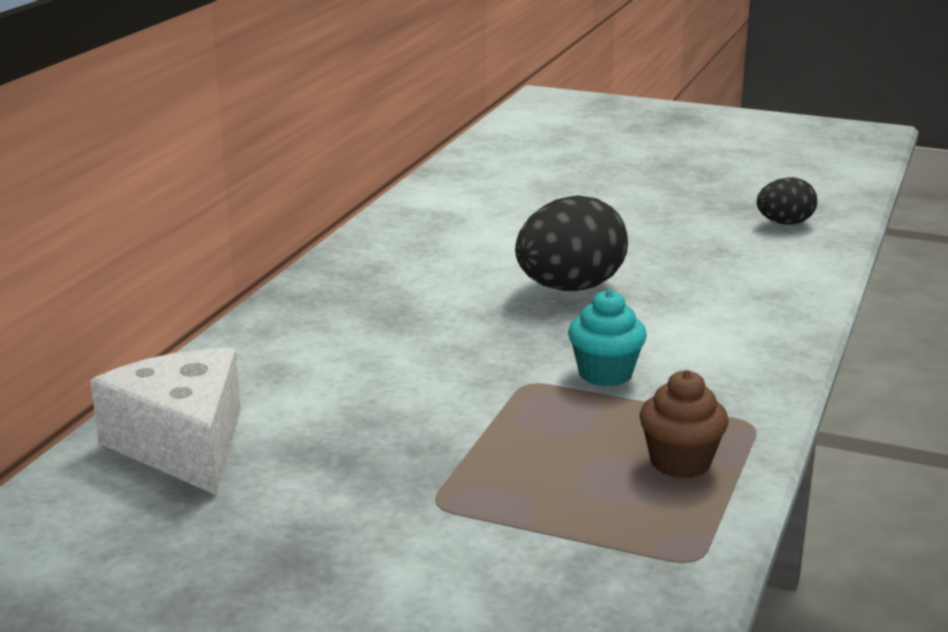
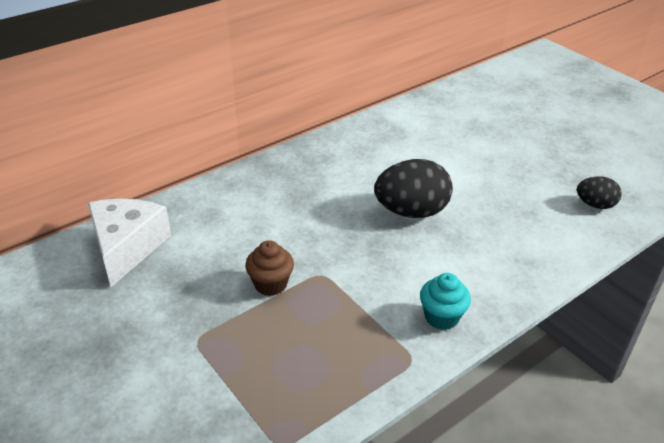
camera: 30 degrees right, 15 degrees up
(605, 374) = (367, 285): turquoise cupcake -> turquoise cupcake (441, 317)
(680, 462) = (343, 370): brown cupcake -> brown cupcake (270, 284)

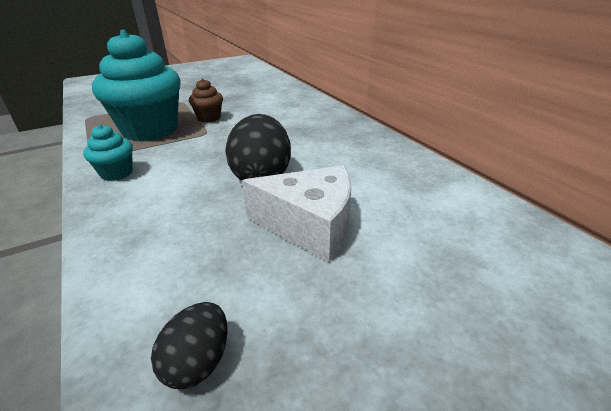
camera: 100 degrees right, 5 degrees down
(127, 247) = (268, 87): white cheese -> white cheese (310, 226)
(321, 334) = (150, 130): none -> turquoise cupcake

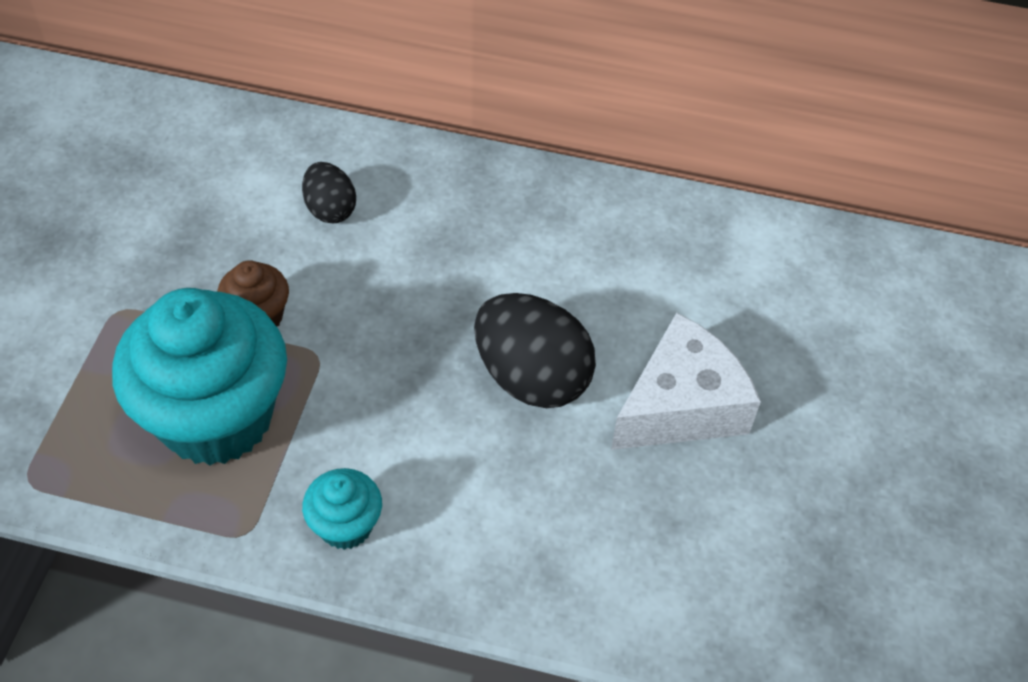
camera: 50 degrees left, 20 degrees up
(198, 362) = (778, 600): black egg -> black egg (330, 209)

